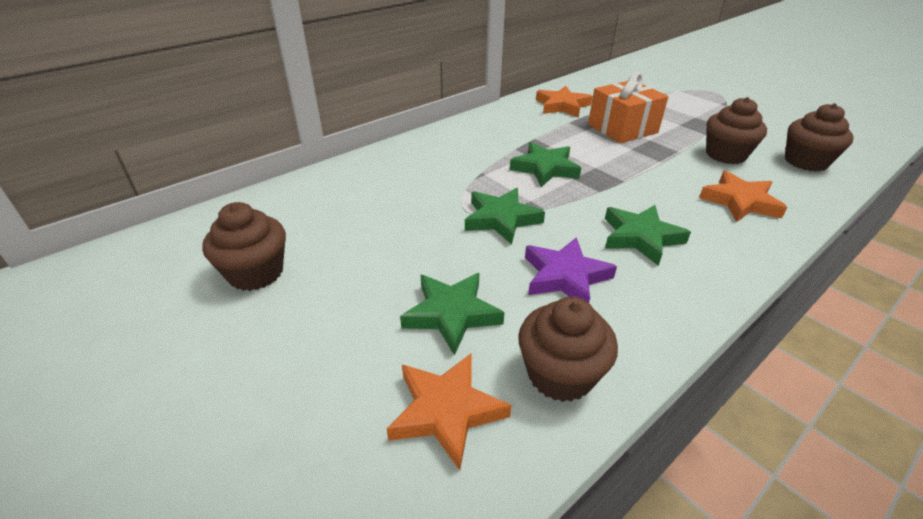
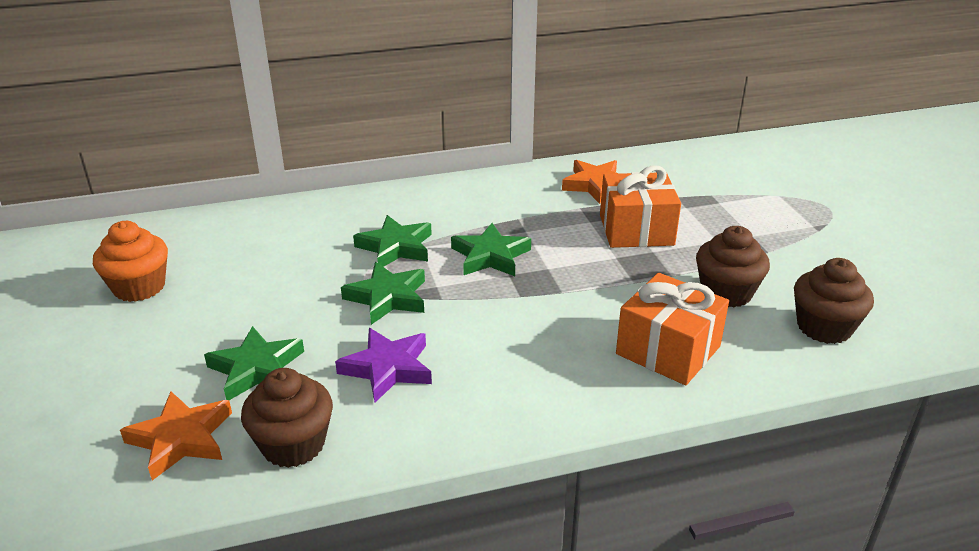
camera: 25 degrees right, 5 degrees down
(256, 273) = (139, 287): brown cupcake -> orange cupcake
(640, 237) = (505, 355): green star -> green star (395, 247)
(740, 202) = (668, 350): orange star -> orange gift

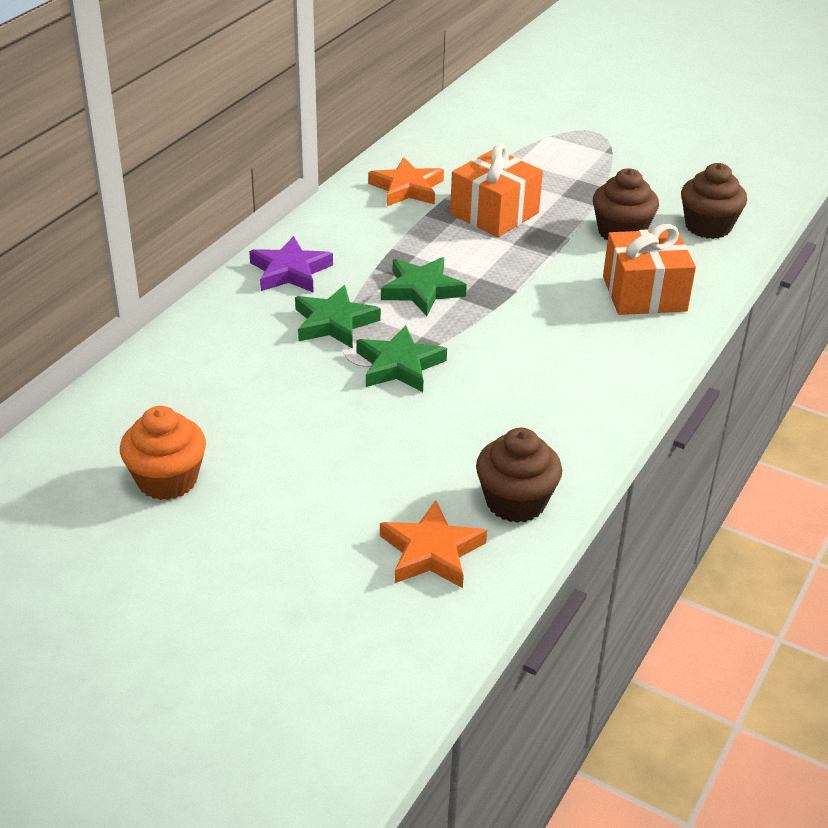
camera: 45 degrees left, 5 degrees up
(257, 369) = (396, 474): green star -> none
(387, 368) = (489, 414): purple star -> purple star (290, 271)

